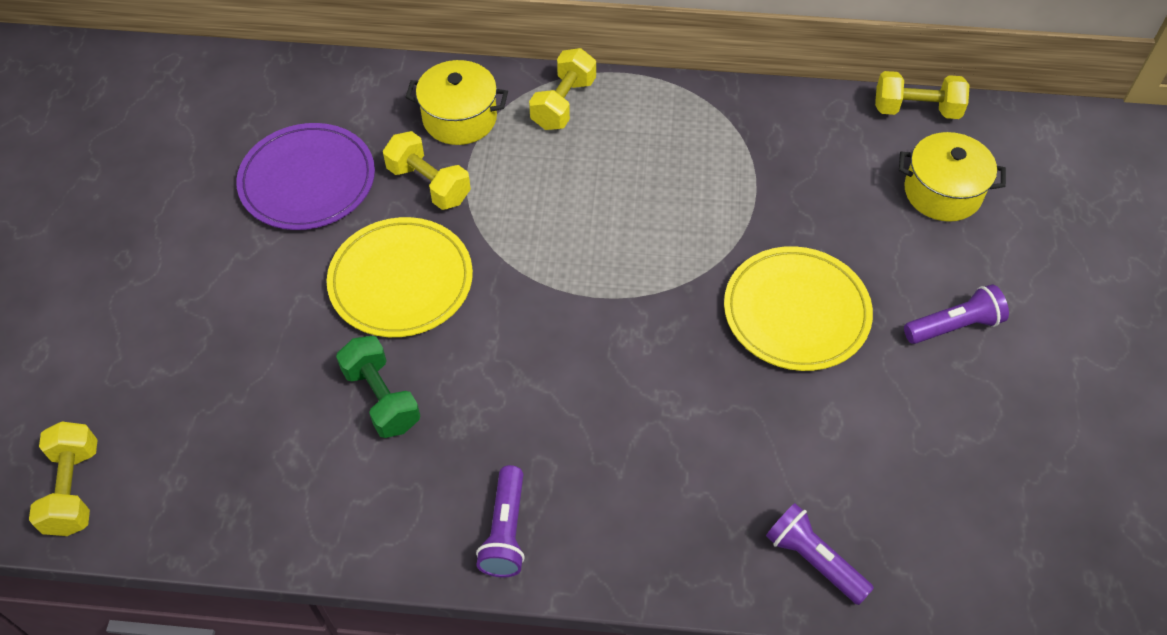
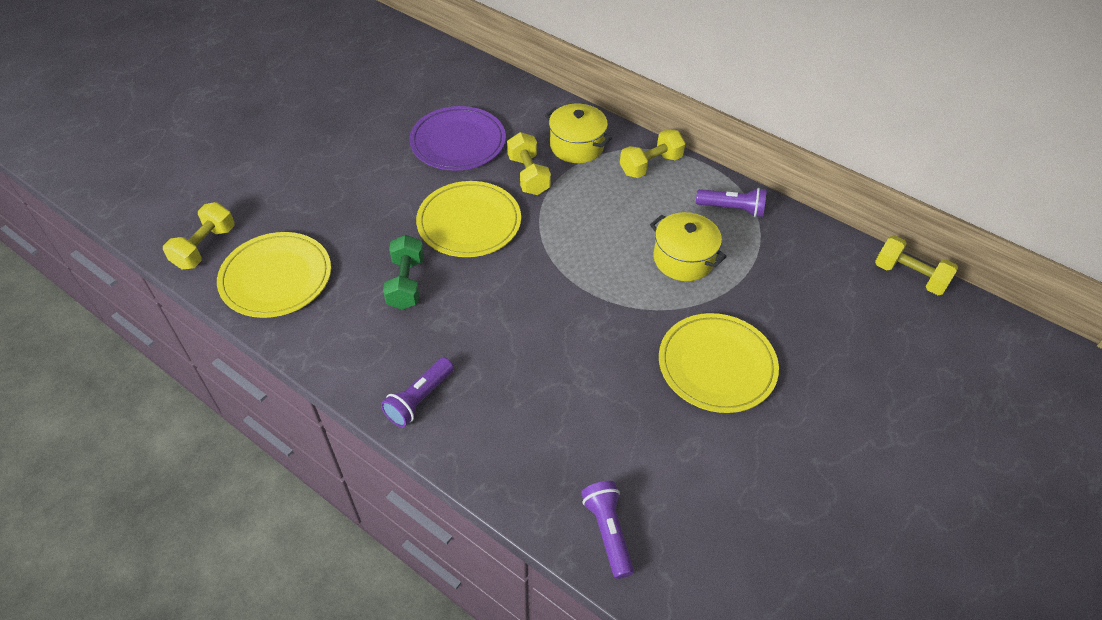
camera: 30 degrees right, 5 degrees down
(207, 478) = (276, 278): none -> yellow plate
(942, 192) = (890, 340): yellow pot -> yellow pot (683, 259)
(954, 326) = (832, 433): purple flashlight -> purple flashlight (732, 209)

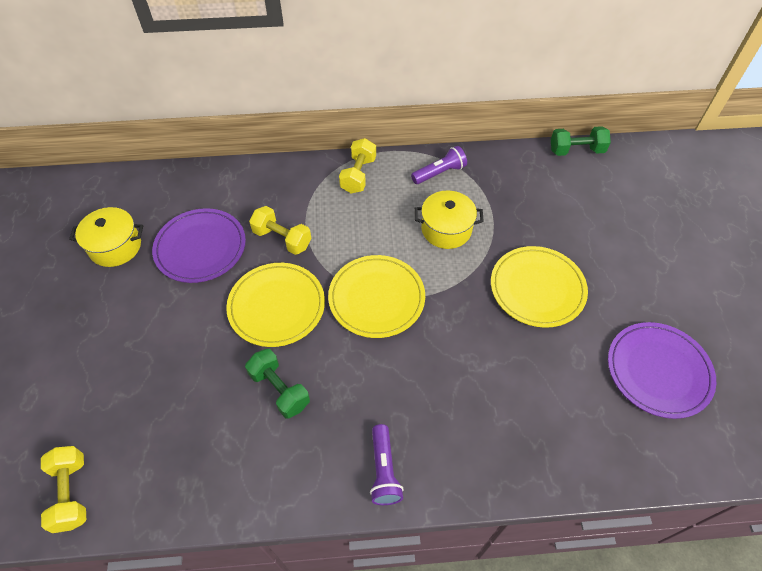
camera: 40 degrees left, 5 degrees up
(276, 278) = (168, 468): yellow plate -> yellow plate (376, 298)
(576, 146) = (293, 193): yellow pot -> yellow pot (115, 246)
(607, 531) = (591, 454): purple flashlight -> none
(760, 522) = (658, 371): none -> purple plate
(909, 276) = (576, 150): yellow dumbbell -> green dumbbell

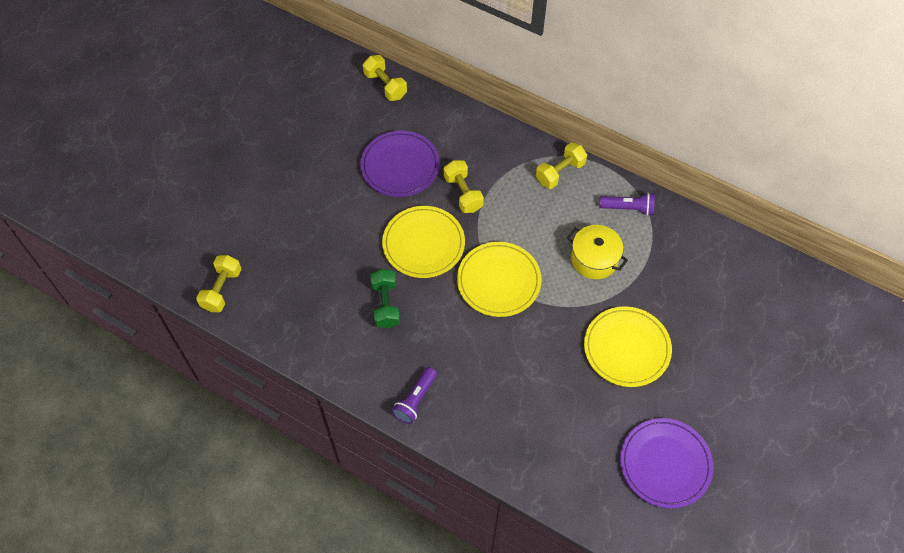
camera: 35 degrees right, 5 degrees up
(115, 246) = (342, 130): yellow pot -> none
(135, 185) = (385, 85): none -> yellow dumbbell
(576, 150) = (766, 256): green dumbbell -> none

